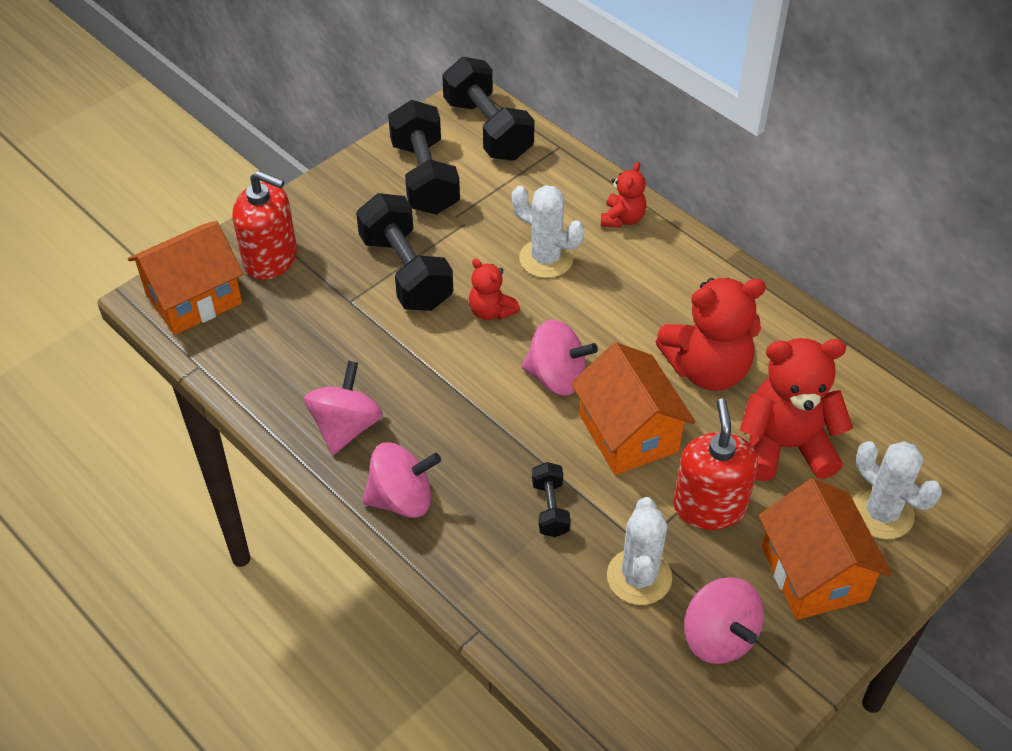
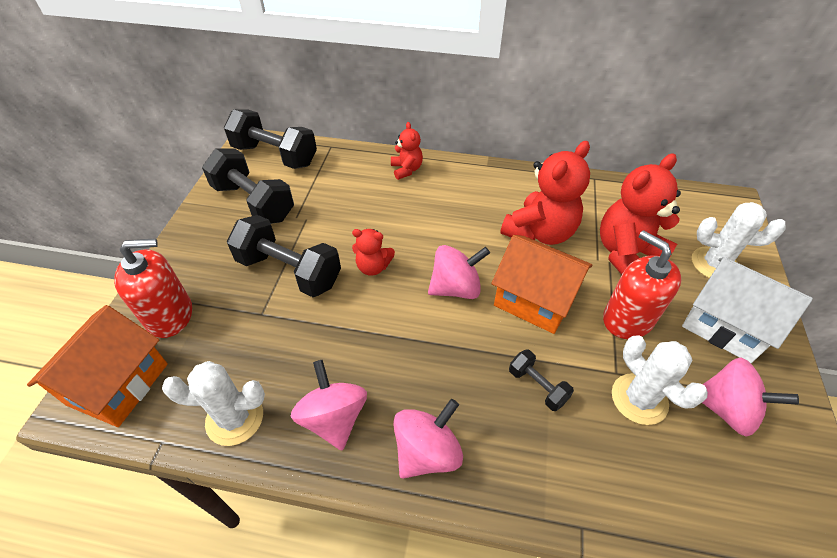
camera: 35 degrees left, 0 degrees up
(546, 259) = (380, 215): white cactus -> white cactus (235, 418)
(814, 573) = (725, 325): orange house -> white house

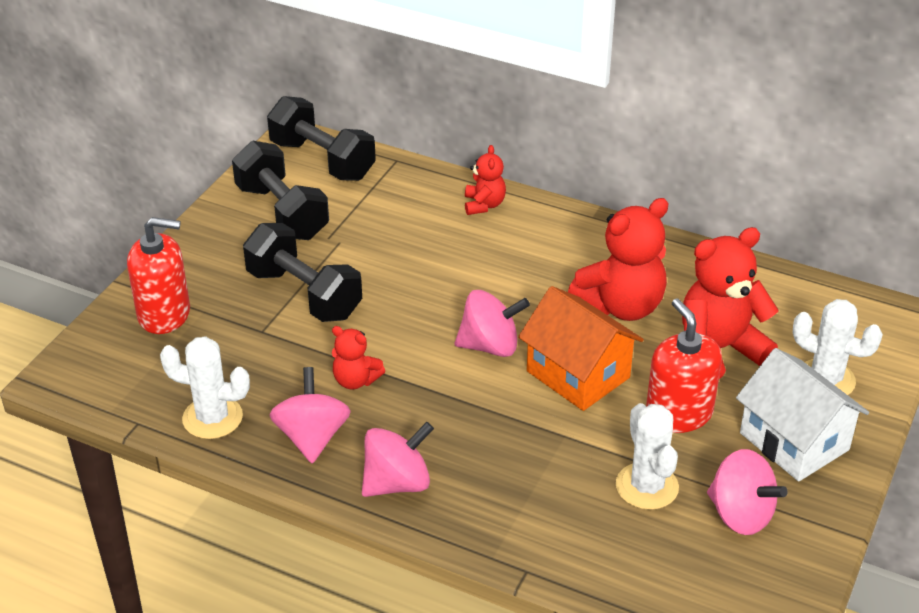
camera: 15 degrees right, 10 degrees down
(118, 384) = (102, 366): orange house -> none
(373, 267) = (402, 307): red teddy bear -> red teddy bear (355, 380)
(537, 386) = (539, 453): black dumbbell -> none

